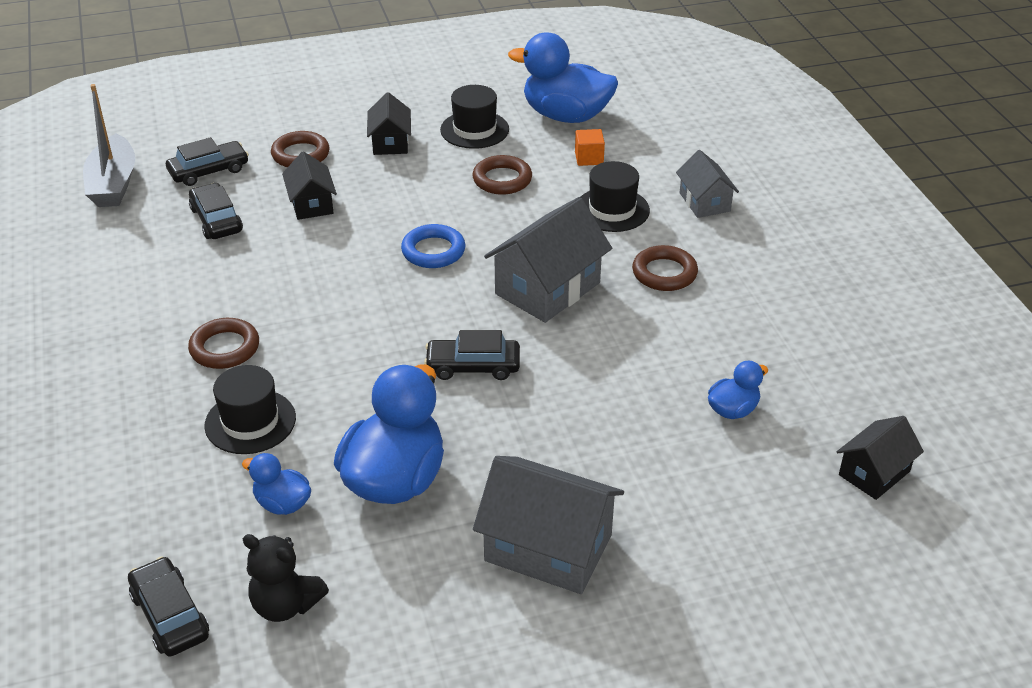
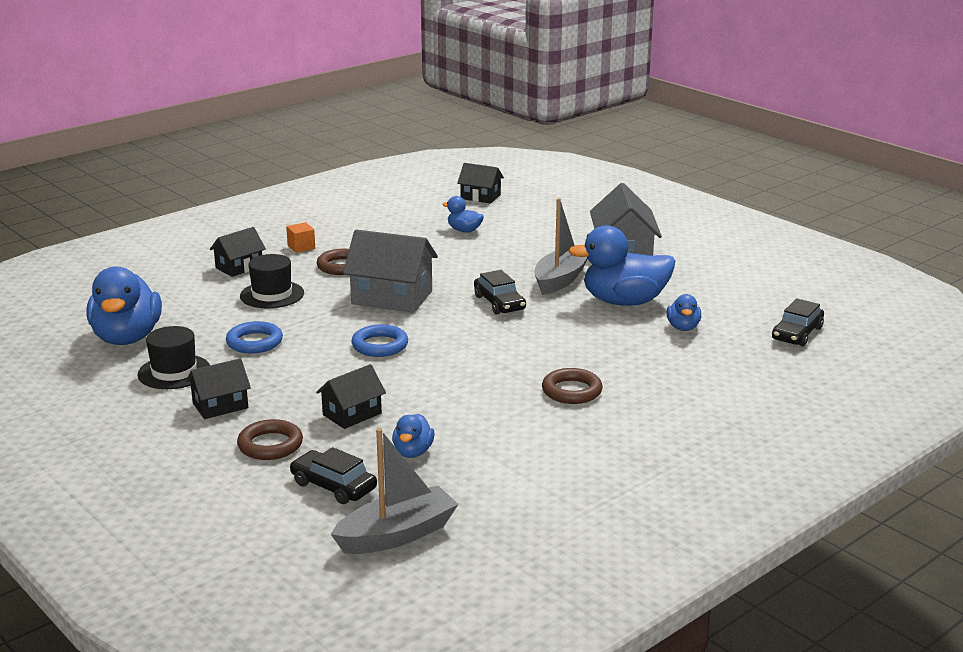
camera: 115 degrees left, 15 degrees down
(216, 220) = (413, 452): black car -> blue duck
(250, 422) = (631, 358): black hat -> none
(285, 605) = (747, 306): black teddy bear -> none
(502, 179) = (254, 342): brown ring -> blue ring
(505, 446) = (561, 279): none -> grey boat
(589, 158) = (198, 316): orange cube -> orange cube (301, 247)
(704, 202) = (239, 267): grey house -> black house

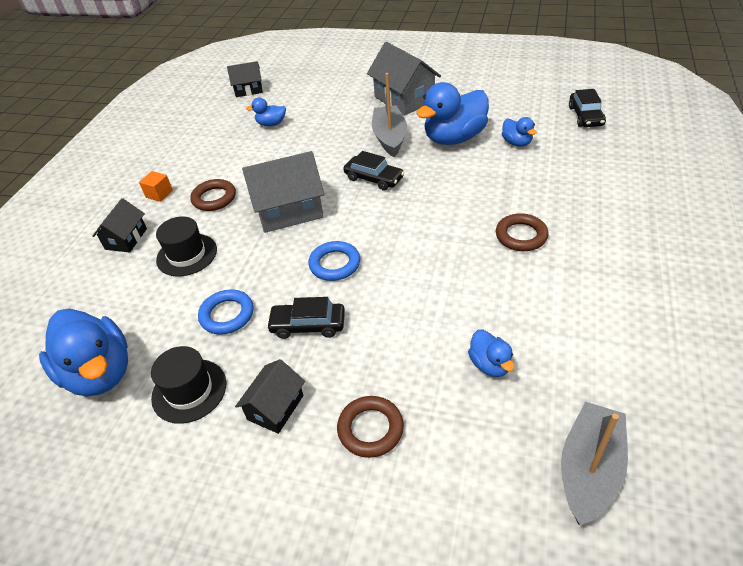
camera: 30 degrees left, 20 degrees up
(333, 486) = (476, 445): black car -> black car (308, 325)
(352, 414) = (396, 350): black house -> none

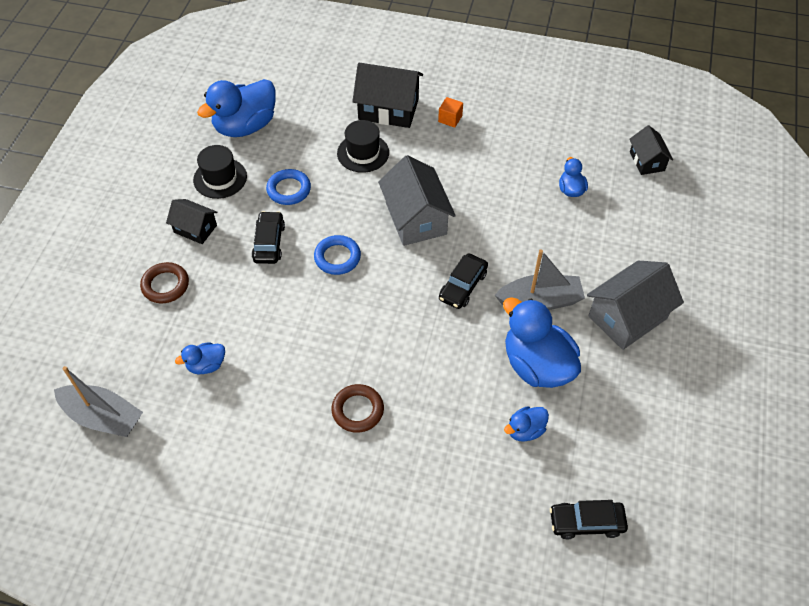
camera: 85 degrees right, 10 degrees up
(126, 239) = (388, 109): black house -> black house, size x1.71
(214, 198) = (440, 160): brown ring -> none

